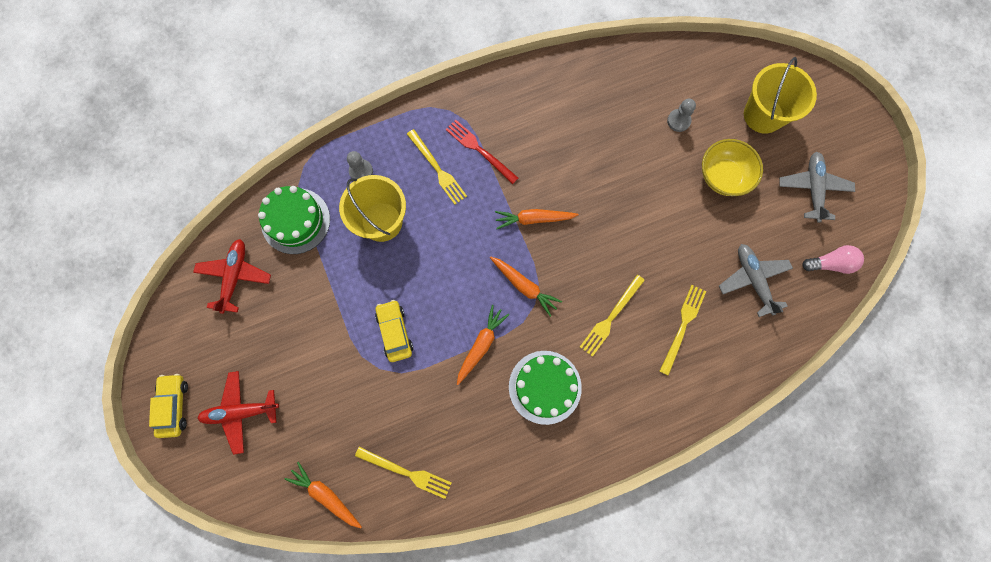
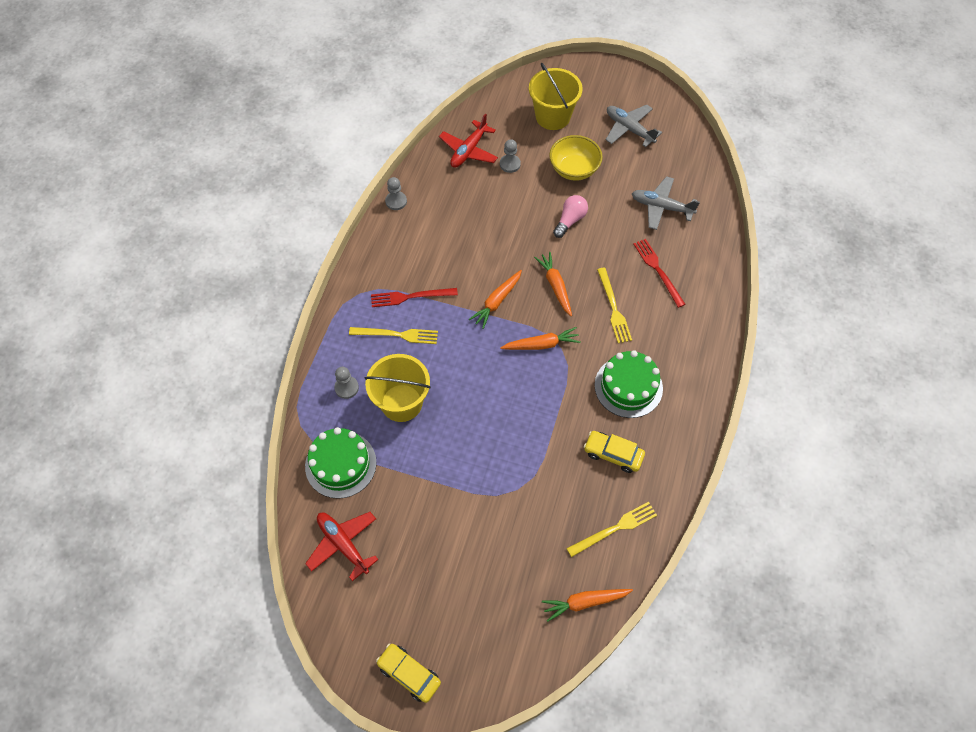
camera: 50 degrees left, 15 degrees down
(241, 412) = (461, 621): red plane -> red plane (469, 150)
(395, 332) = (498, 457): yellow car -> yellow car (613, 454)
(481, 345) = (561, 405): orange carrot -> orange carrot (555, 286)
(558, 65) = (396, 201): none -> grey pawn
(682, 326) = (658, 270): yellow fork -> red fork
(830, 263) = (688, 158): pink light bulb -> pink light bulb (570, 220)

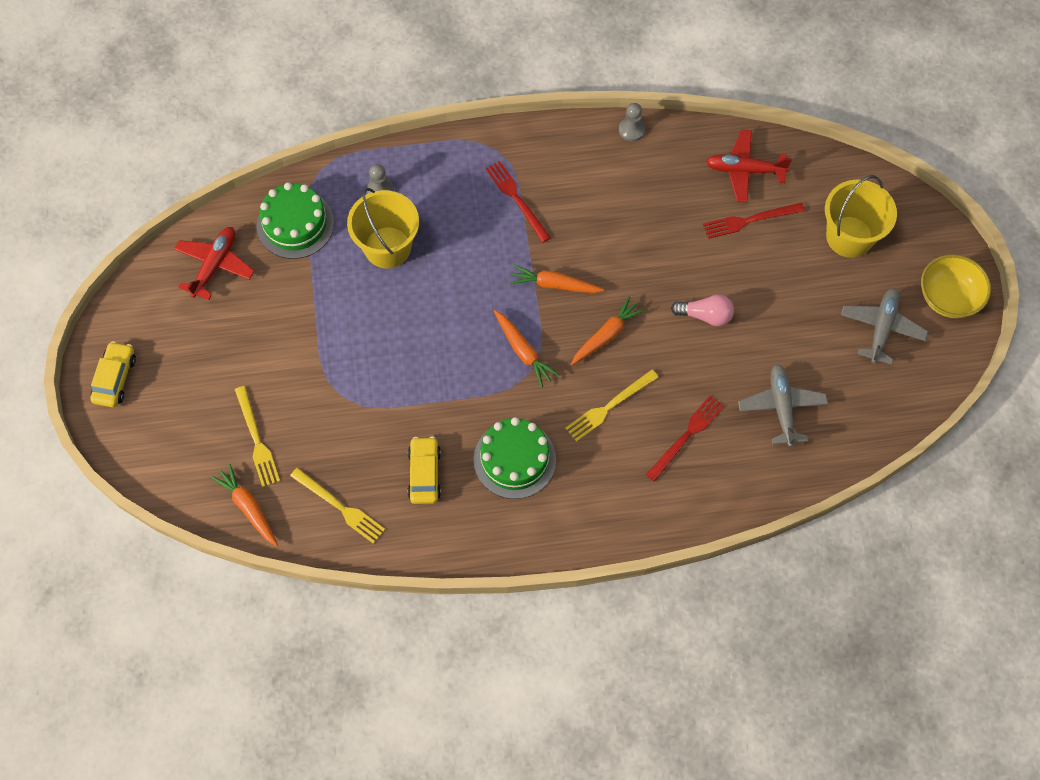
camera: 65 degrees right, 5 degrees up
(397, 335) = (464, 207): yellow fork -> yellow fork (256, 439)
(510, 164) = (750, 220): grey pawn -> red fork
(574, 169) = (782, 291): yellow bowl -> yellow bowl (948, 297)

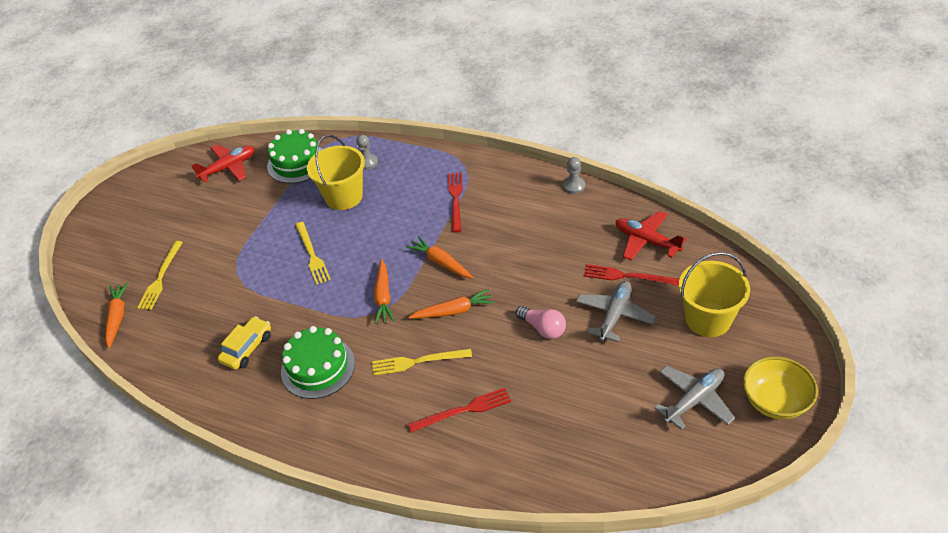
camera: 35 degrees right, 20 degrees down
(115, 378) = (114, 207): yellow car -> none
(340, 507) = (173, 344): yellow fork -> yellow fork (312, 255)
(781, 407) = (560, 424): grey plane -> grey plane (614, 315)

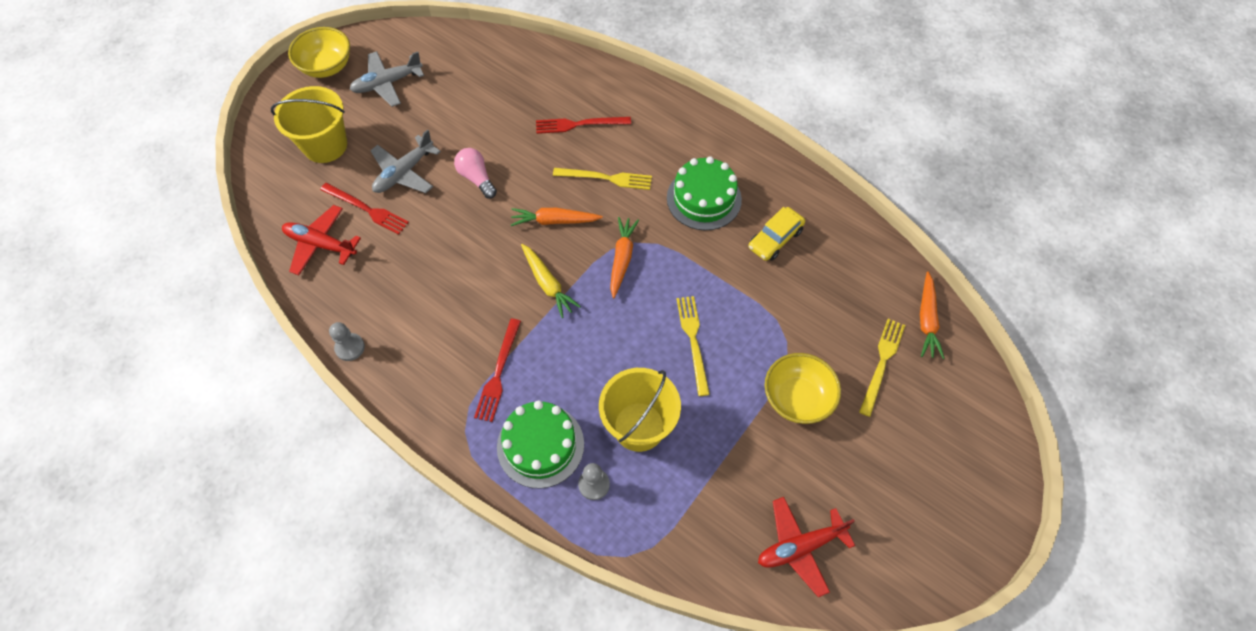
camera: 170 degrees left, 15 degrees up
(229, 240) = (797, 398): none -> yellow bowl
(297, 163) = (695, 521): green cake -> green cake (540, 445)
(441, 262) = (548, 284): orange carrot -> yellow carrot
(646, 241) = (321, 244): red plane -> red plane turned 150 degrees clockwise

